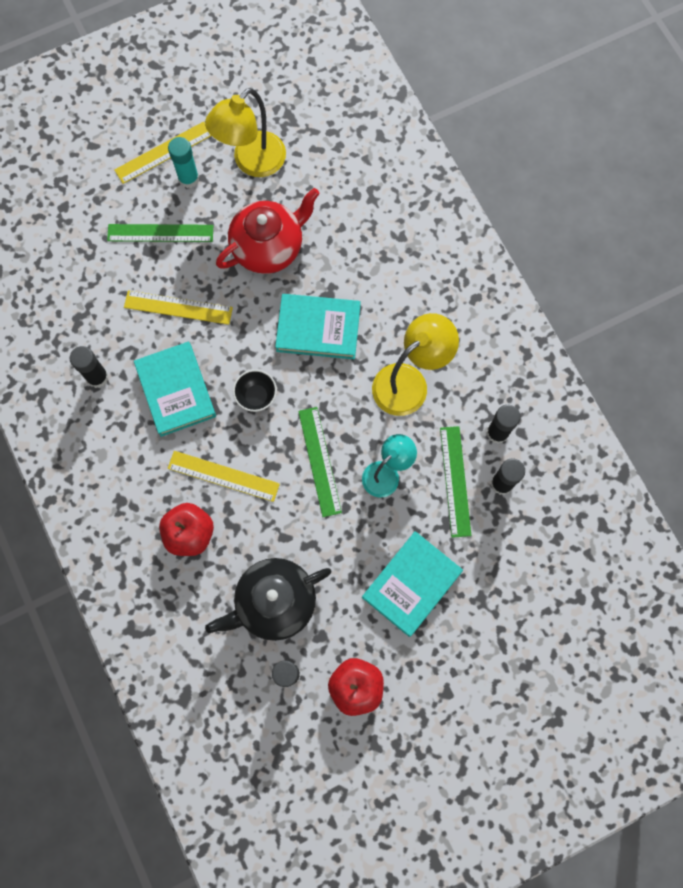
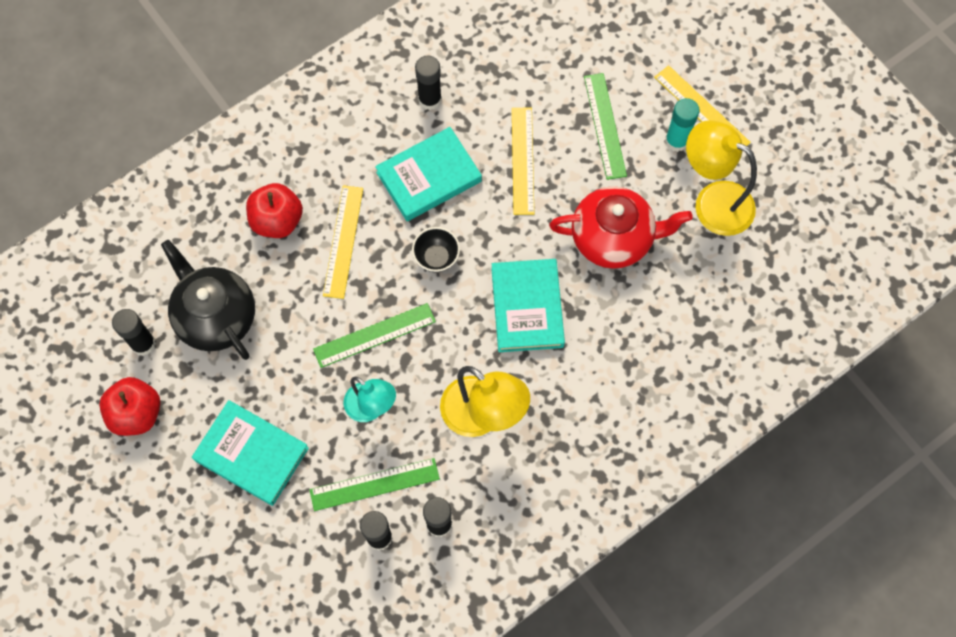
camera: 80 degrees right, 5 degrees down
(268, 247) = (613, 238): red teapot -> red teapot turned 45 degrees counterclockwise

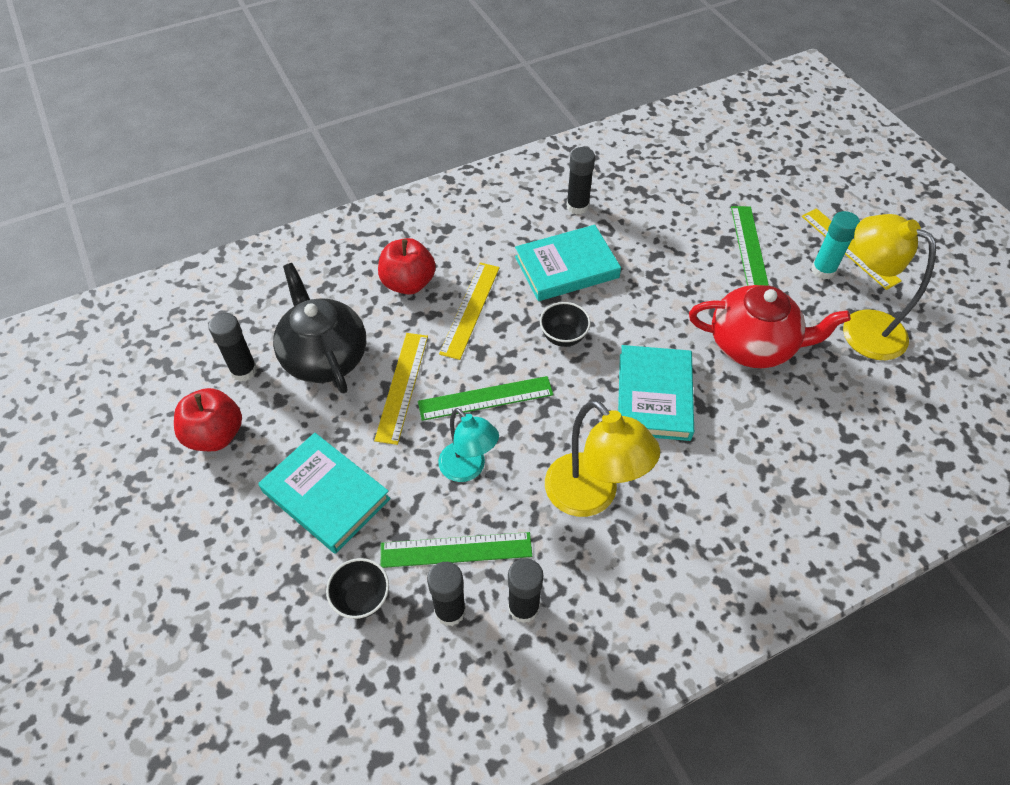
camera: 10 degrees right, 15 degrees down
(304, 540) = (362, 598): none -> black bowl
(523, 160) = (663, 266): yellow ruler -> yellow ruler (402, 386)

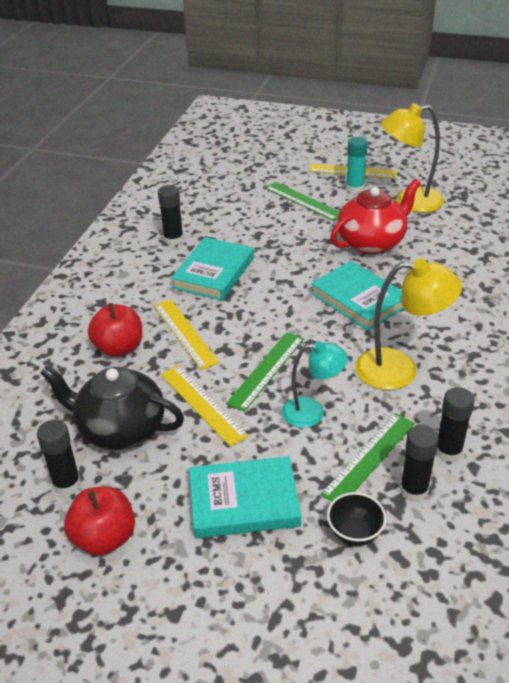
camera: 45 degrees left, 15 degrees down
(563, 337) = (265, 307): black bowl -> none

